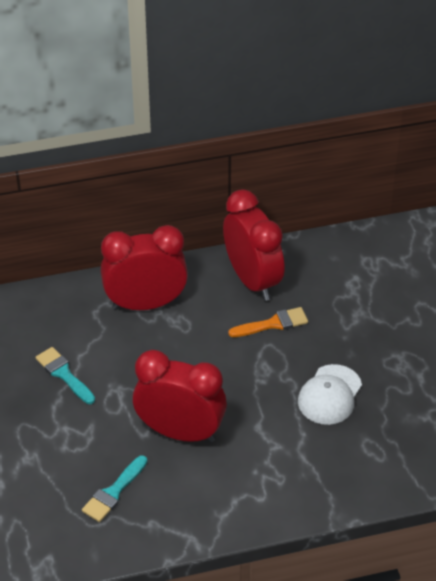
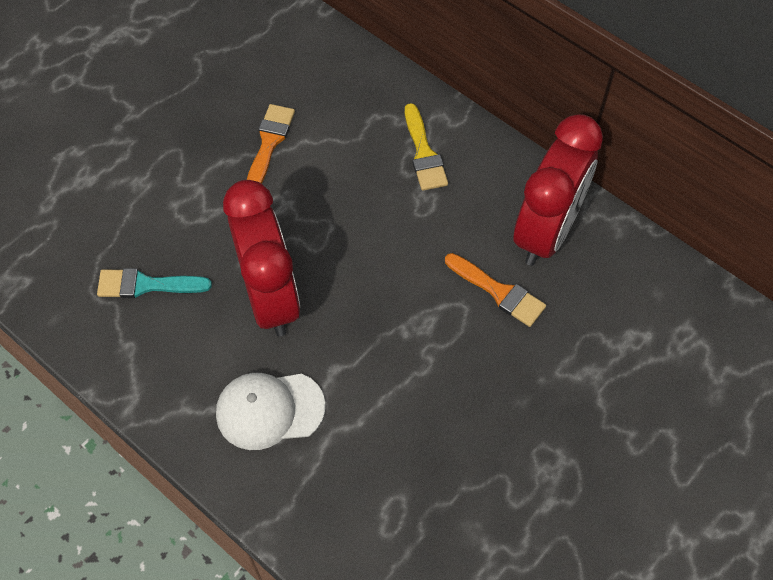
camera: 55 degrees right, 15 degrees up
(64, 374) = (269, 143): turquoise brush -> orange brush
(145, 304) = (423, 153): red clock -> yellow brush
(329, 395) = (439, 416): white cap -> white cap (269, 410)

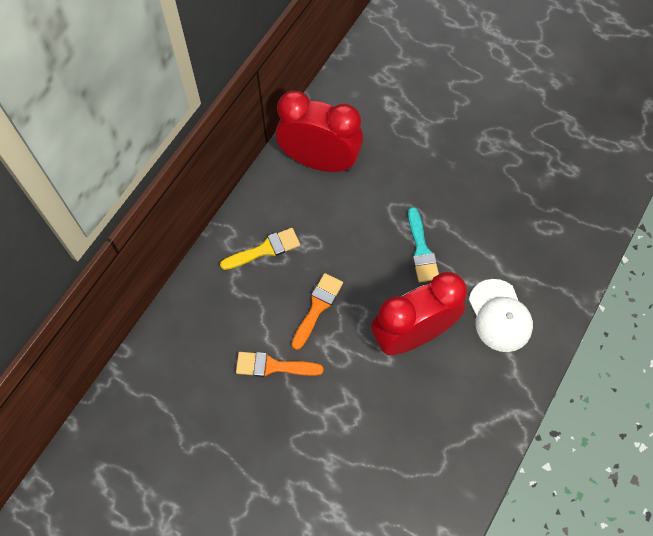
camera: 100 degrees left, 5 degrees up
(146, 285) = (423, 429): turquoise brush -> turquoise brush (421, 250)
(498, 292) = (374, 185): orange brush -> orange brush (317, 307)

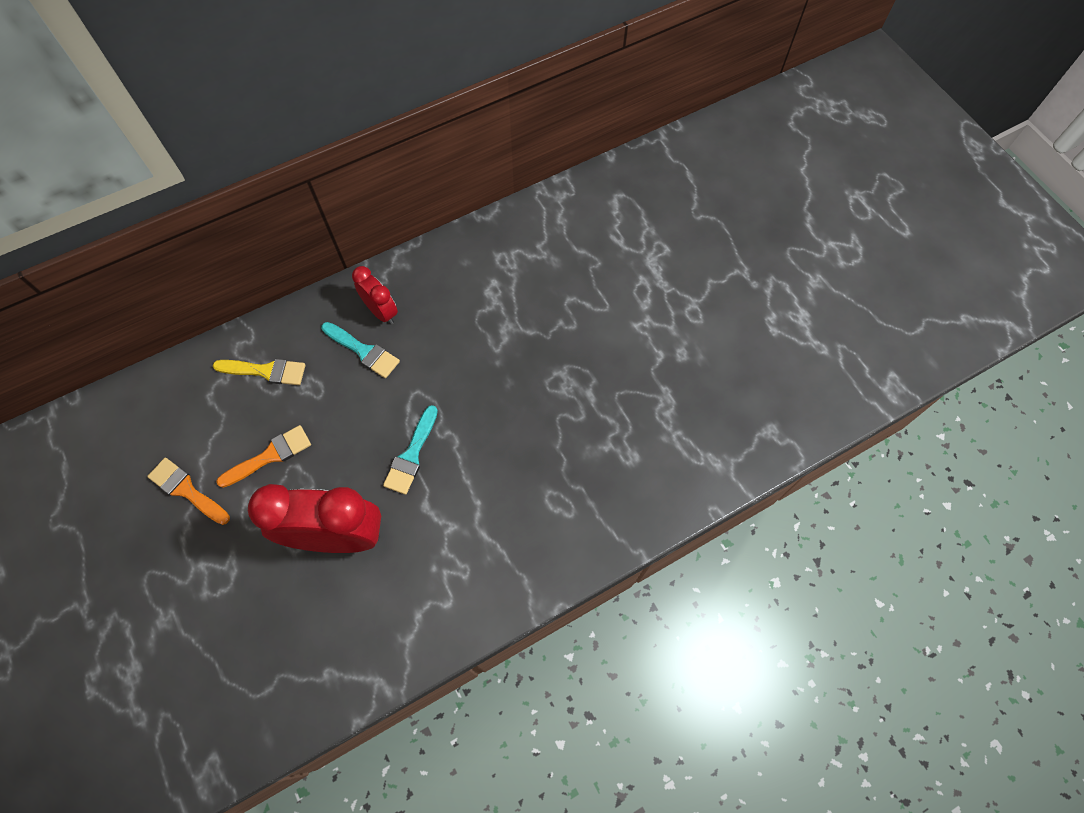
camera: 30 degrees right, 0 degrees up
(319, 161) = (381, 311): red clock -> red clock, size x0.52
(328, 196) = (363, 351): none -> turquoise brush
(500, 316) = (438, 569): white cap -> none

